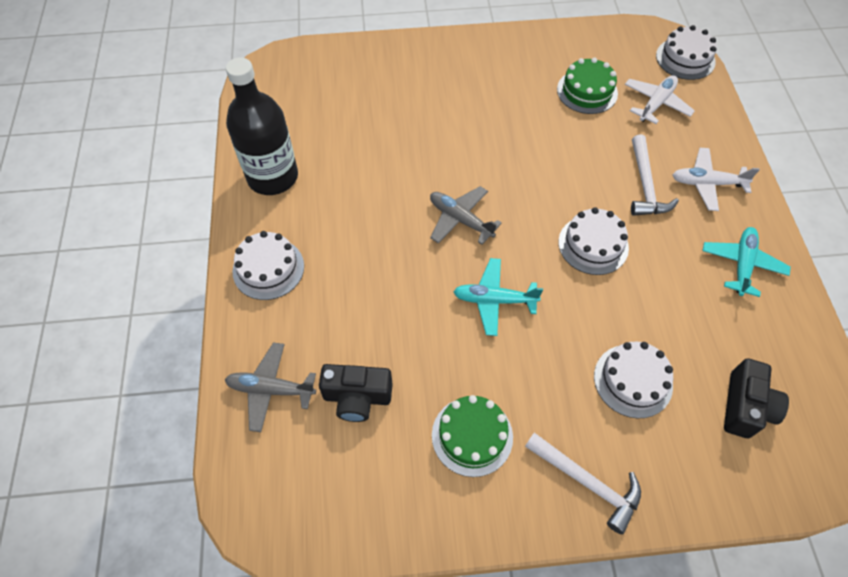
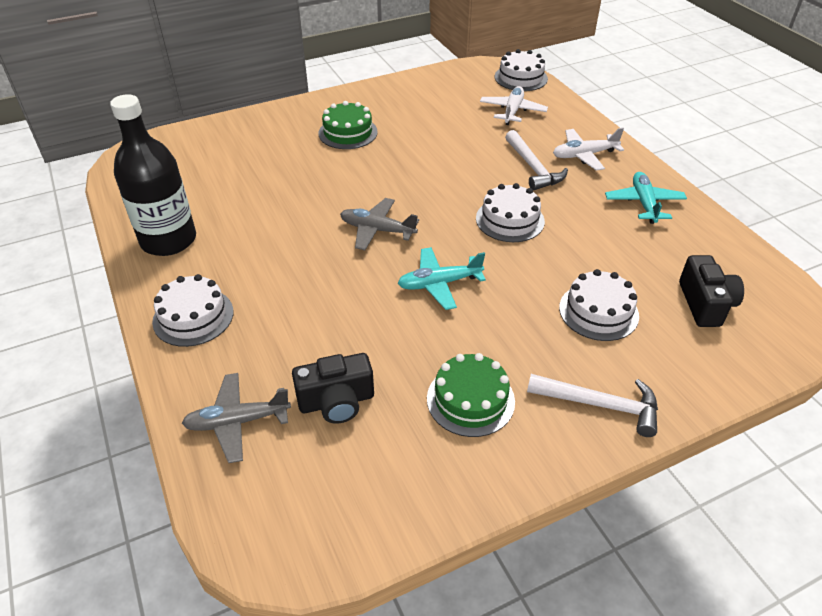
camera: 20 degrees left, 15 degrees down
(587, 91) = (449, 114): green cake -> green cake (348, 132)

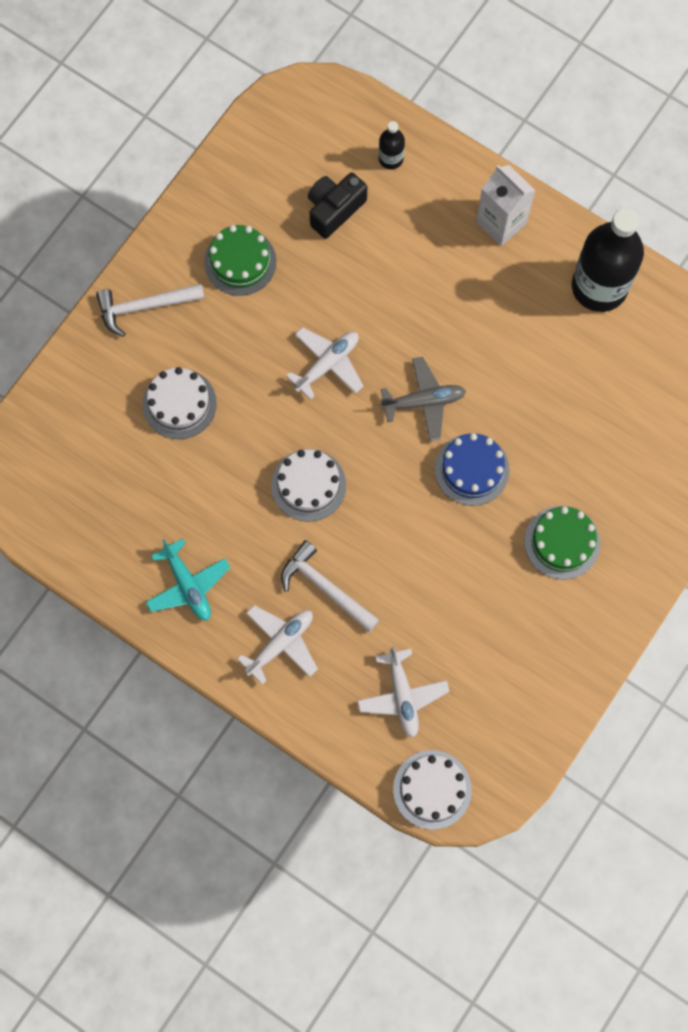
camera: 150 degrees right, 30 degrees up
(193, 316) = (501, 222): white cake -> white carton
(237, 422) = (390, 159): grey plane -> black bottle
(375, 183) = (472, 469): none -> blue cake
(439, 284) = (327, 364): turquoise plane -> white plane
(705, 304) = (92, 461): black camera -> none

